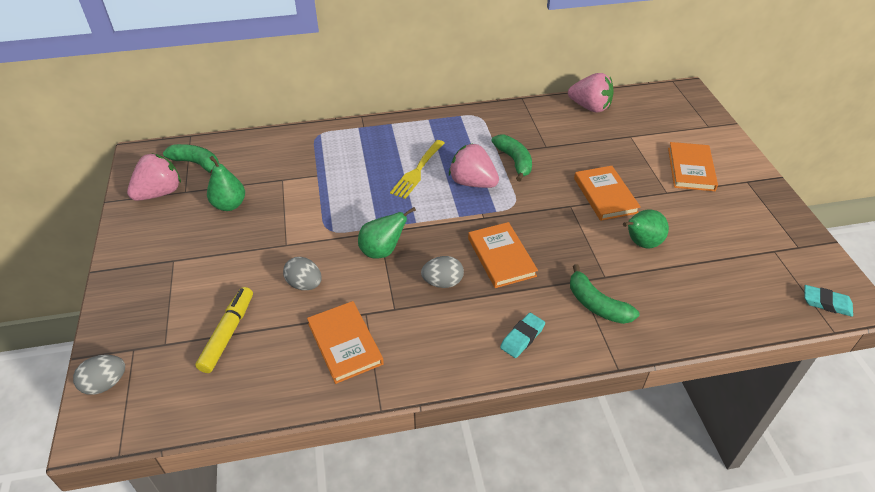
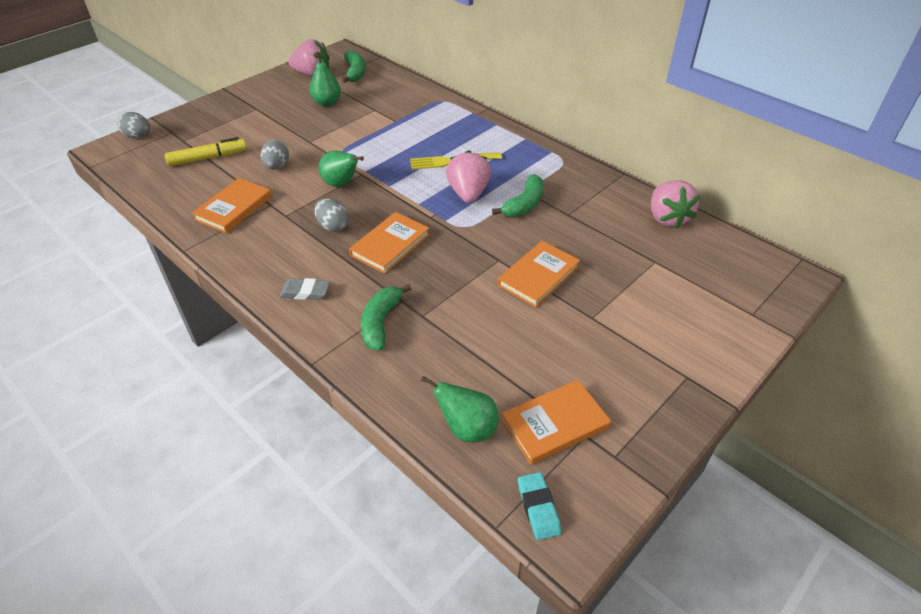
camera: 55 degrees right, 0 degrees up
(522, 337) = (305, 292): turquoise eraser -> grey eraser
(641, 243) = (492, 324): green pear -> green pear (467, 428)
(691, 169) = (653, 323): orange book -> orange book (555, 424)

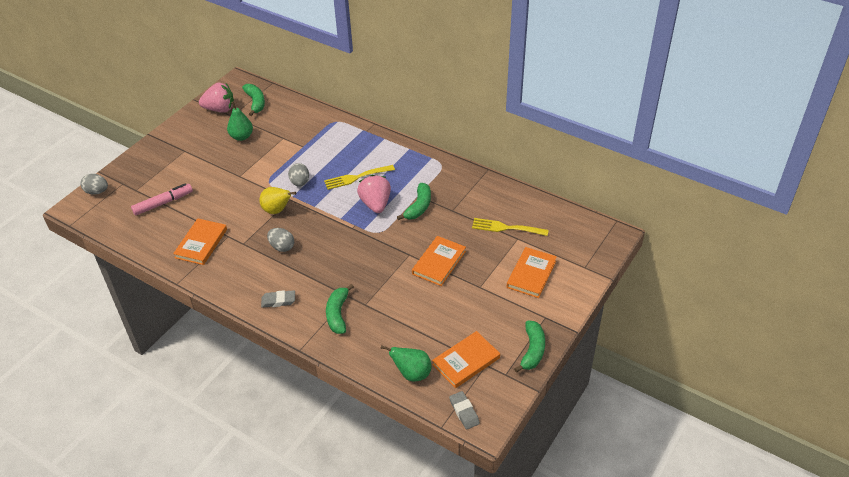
camera: 10 degrees left, 0 degrees up
(208, 158) = (163, 203): yellow marker -> pink marker
(277, 166) = (221, 202): grey egg -> grey egg (300, 182)
(341, 184) = (277, 210): green pear -> yellow pear
(390, 245) = (328, 255): orange book -> orange book (531, 274)
(538, 508) = (464, 412): turquoise eraser -> grey eraser
(640, 246) = (506, 228): none -> yellow fork
(663, 425) = (532, 350): none -> green banana
(667, 218) = (523, 203): pink strawberry -> none

